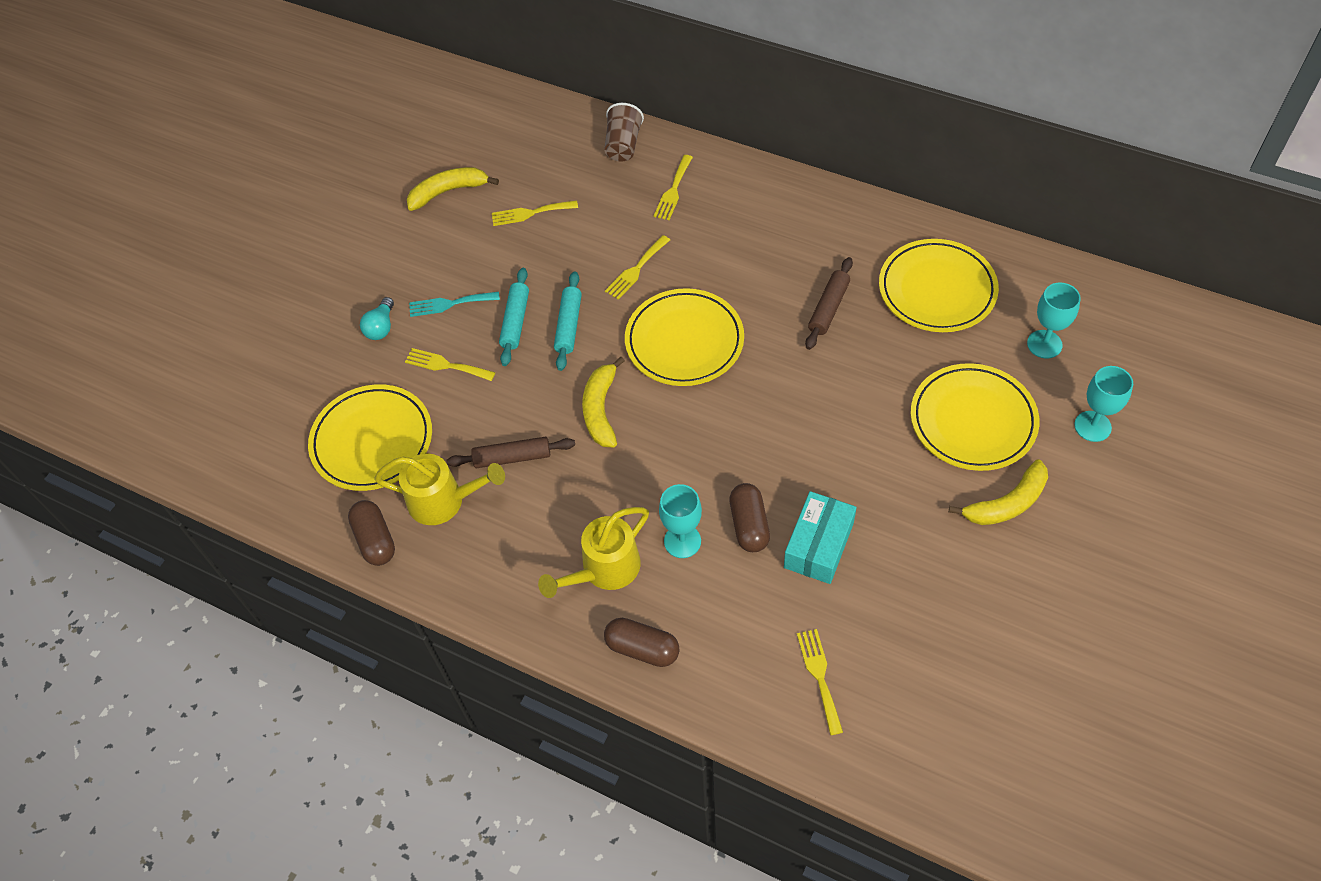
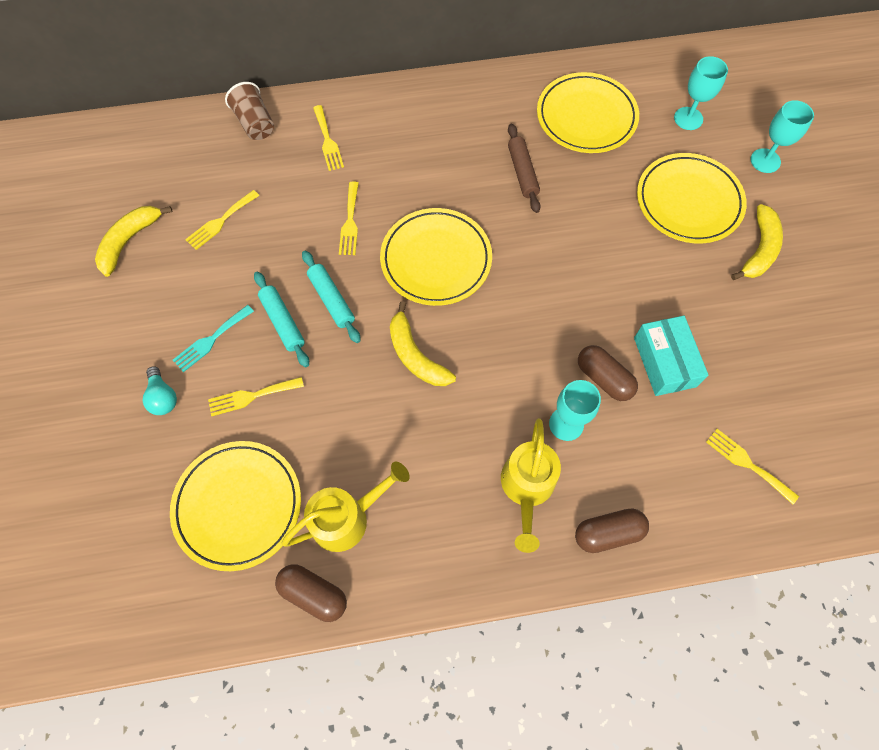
camera: 40 degrees left, 10 degrees up
(512, 458) = (375, 442): brown rolling pin -> none

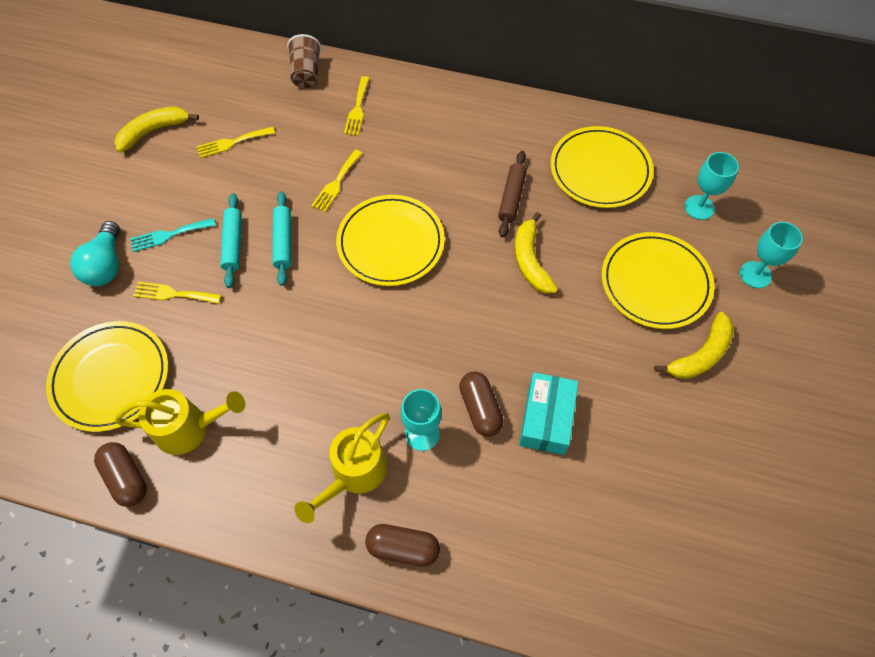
camera: 25 degrees right, 5 degrees down
(163, 397) = (106, 265): turquoise light bulb -> turquoise light bulb, size x1.53
(415, 355) = (325, 317): yellow banana -> yellow banana (530, 260)
(747, 463) = (572, 547): yellow fork -> none

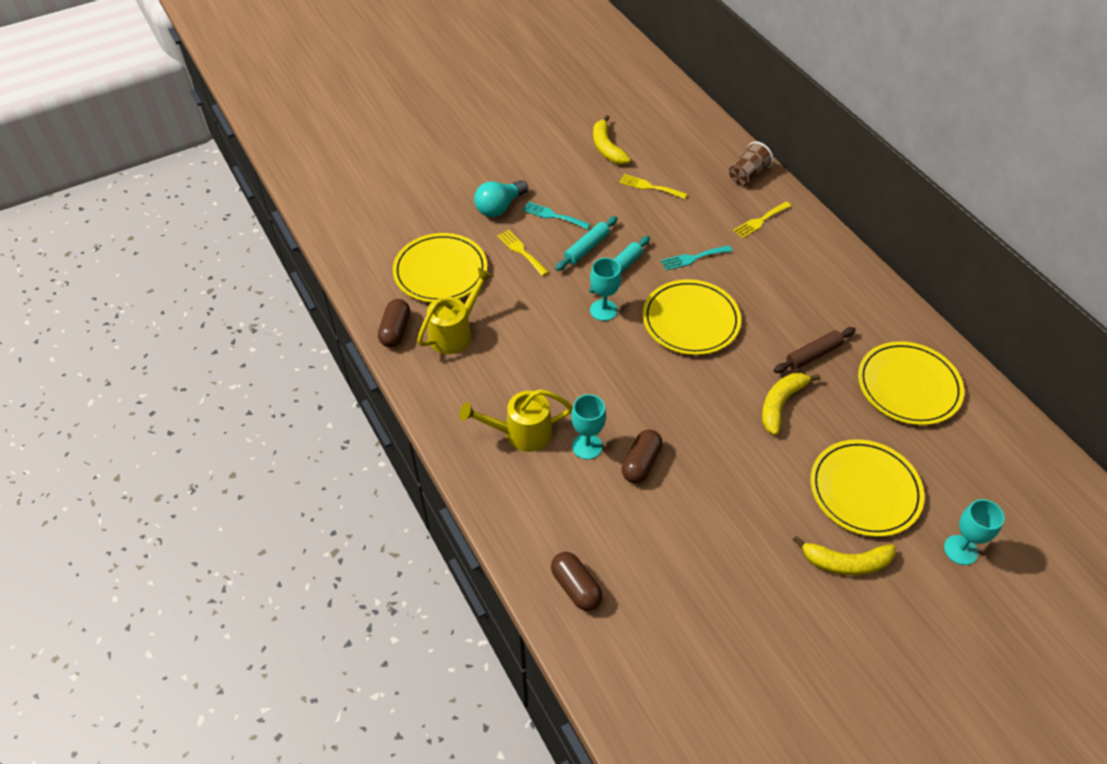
camera: 45 degrees right, 10 degrees down
(154, 131) = (607, 148): yellow banana -> yellow banana turned 120 degrees counterclockwise
(190, 428) = (455, 332): yellow watering can -> yellow watering can turned 90 degrees counterclockwise
(336, 183) = (693, 258): yellow fork -> turquoise fork
(403, 548) = (506, 497): brown capsule -> brown capsule (576, 587)
(546, 419) = (680, 506): turquoise box -> none
(699, 207) = (966, 470): turquoise goblet -> turquoise goblet (603, 310)

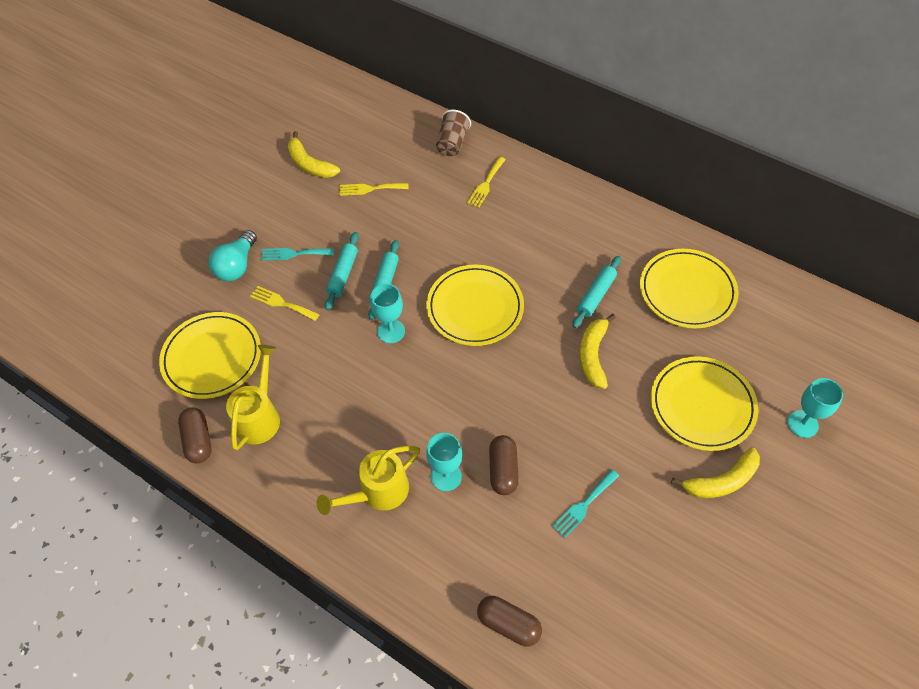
camera: 25 degrees left, 5 degrees up
(693, 258) = (446, 244): turquoise fork -> turquoise fork (583, 505)
(813, 354) = (596, 295): brown rolling pin -> turquoise rolling pin

